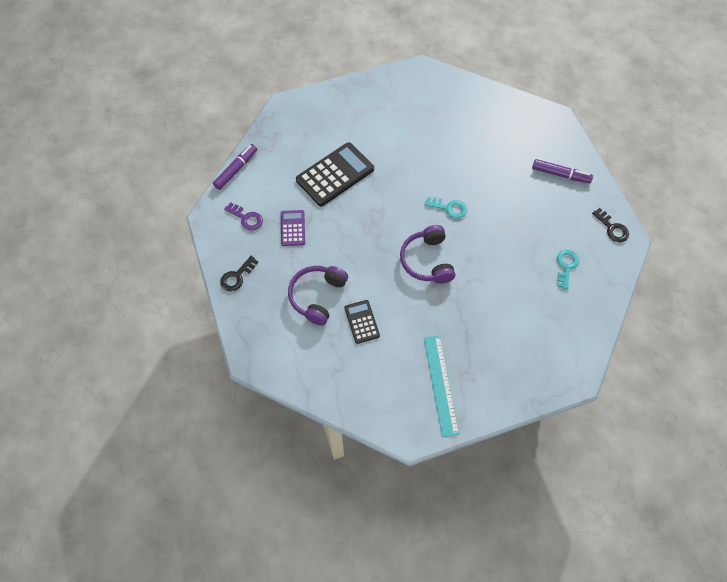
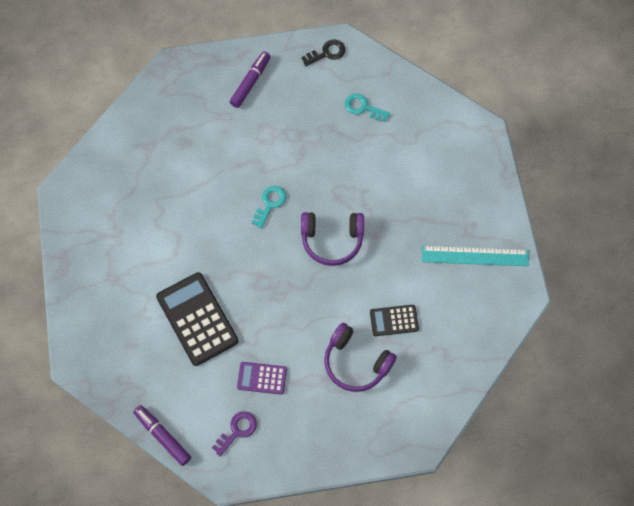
camera: 80 degrees left, 5 degrees up
(237, 276) = (315, 450): black key -> none

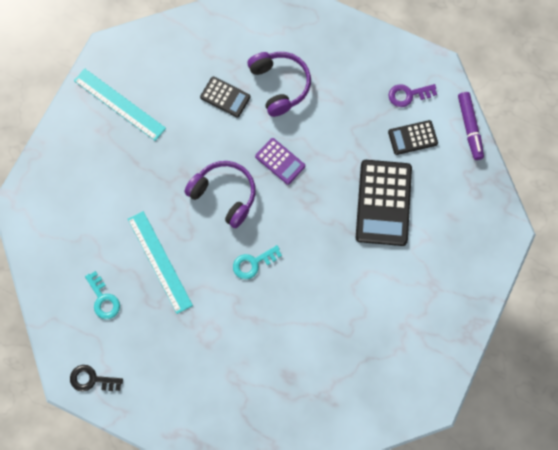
camera: 145 degrees left, 5 degrees up
(208, 393) = (412, 138): none -> black calculator
(250, 82) = (185, 398): purple marker -> none
(262, 378) = (362, 121): purple calculator -> purple calculator (280, 161)
(343, 159) = (160, 261): none -> turquoise ruler

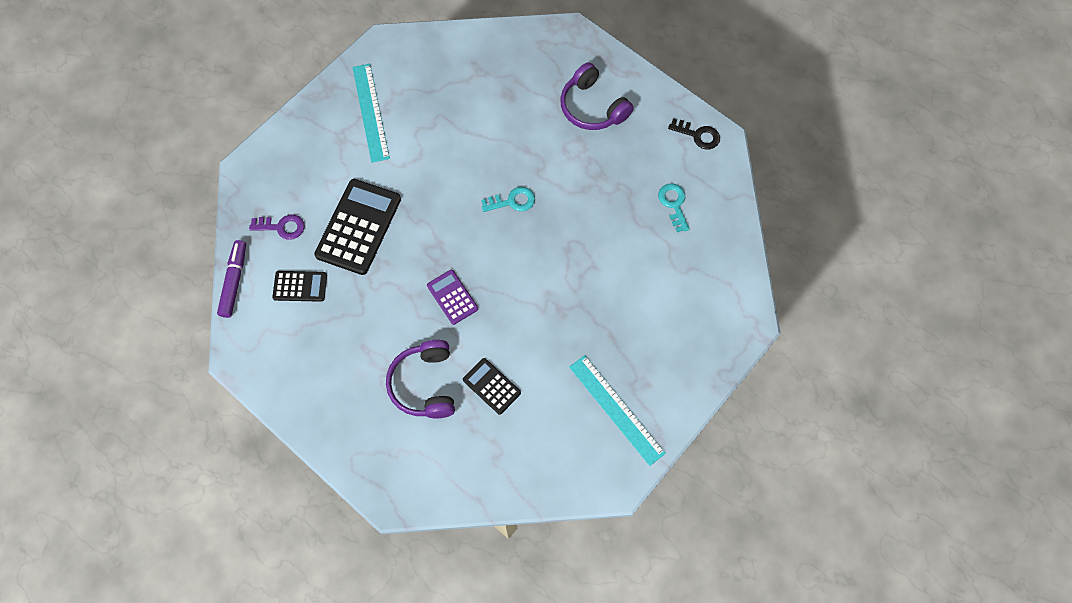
camera: 165 degrees left, 5 degrees down
(160, 261) = (608, 226): turquoise ruler -> turquoise ruler (370, 112)
(224, 195) = (523, 276): purple headphones -> purple headphones (592, 107)
(408, 95) = (284, 335): purple key -> purple key (282, 227)

